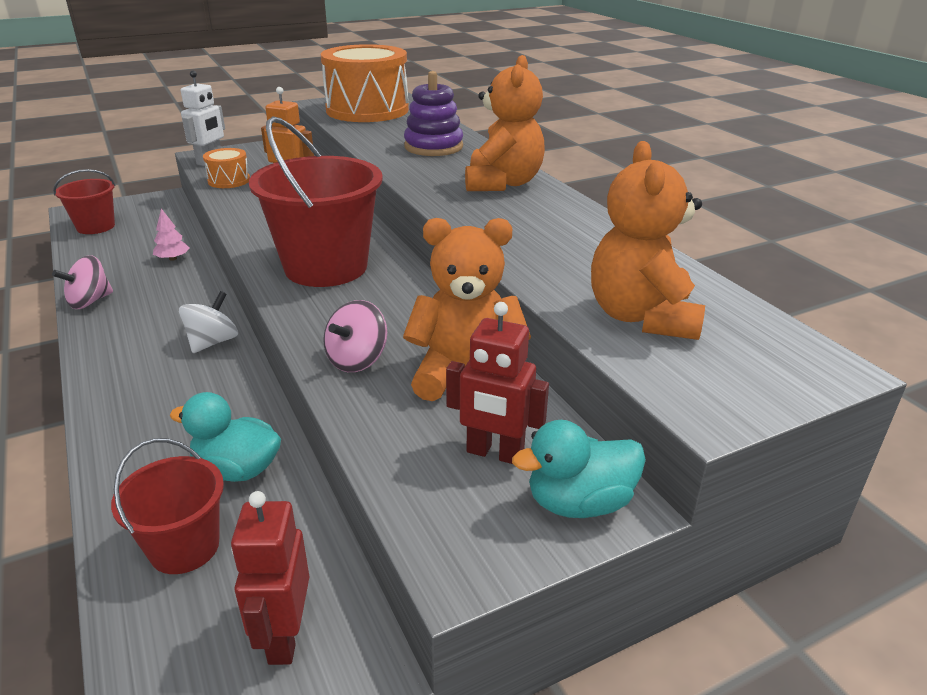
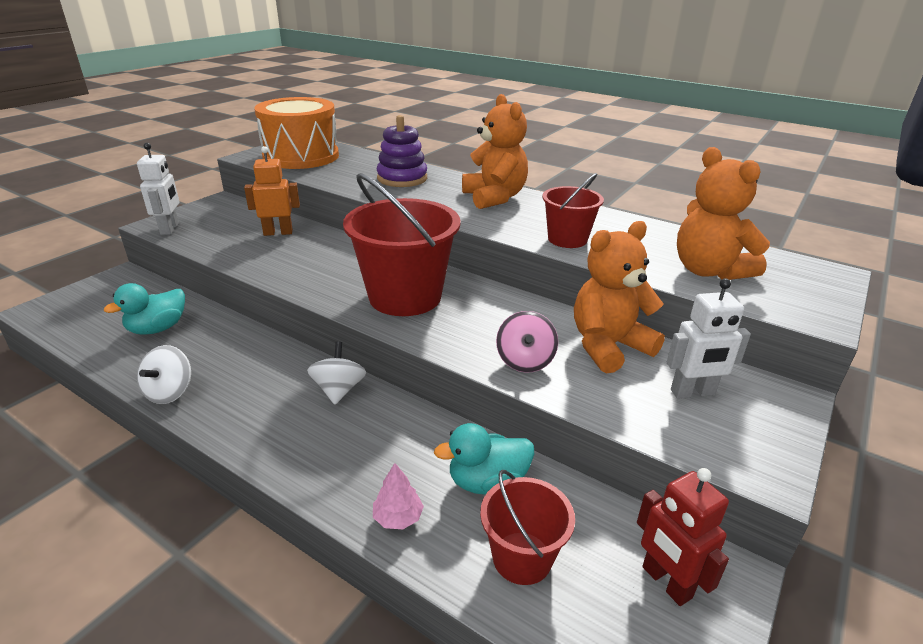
camera: 30 degrees left, 0 degrees up
(90, 301) = (170, 392): pink spinning top -> white spinning top
(96, 227) = (80, 320): red bucket -> red bucket (567, 239)
(173, 258) = (206, 329): pink tree -> pink tree (398, 517)
(229, 180) = (215, 243): orange drum -> none
(494, 453) = (693, 393): red robot -> white robot
(579, 503) = (773, 404): turquoise duck -> turquoise duck (158, 328)

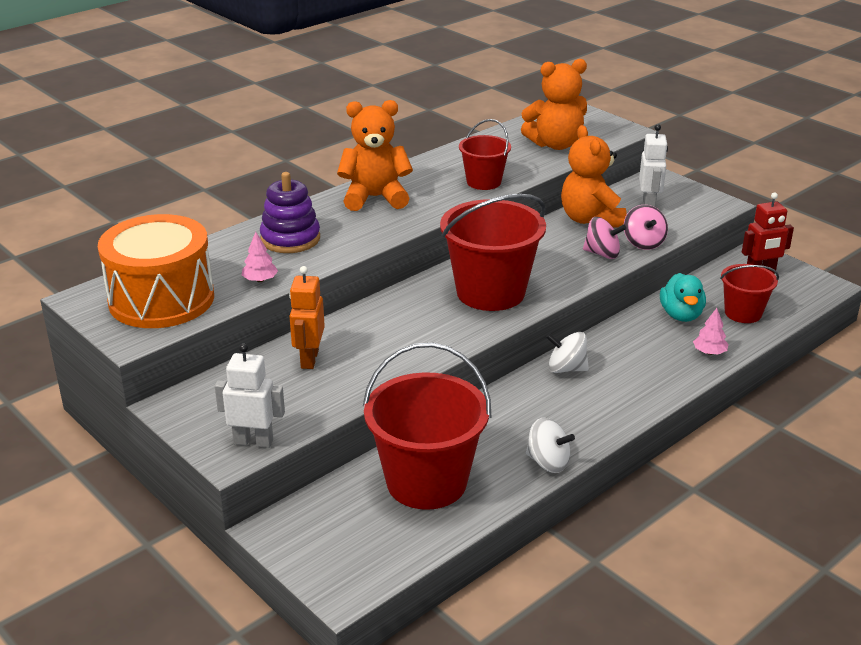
camera: 75 degrees left, 0 degrees up
(158, 328) = (426, 482): turquoise duck -> red bucket
(333, 177) = (260, 280): none -> pink tree
(575, 393) = (643, 243): none -> pink spinning top

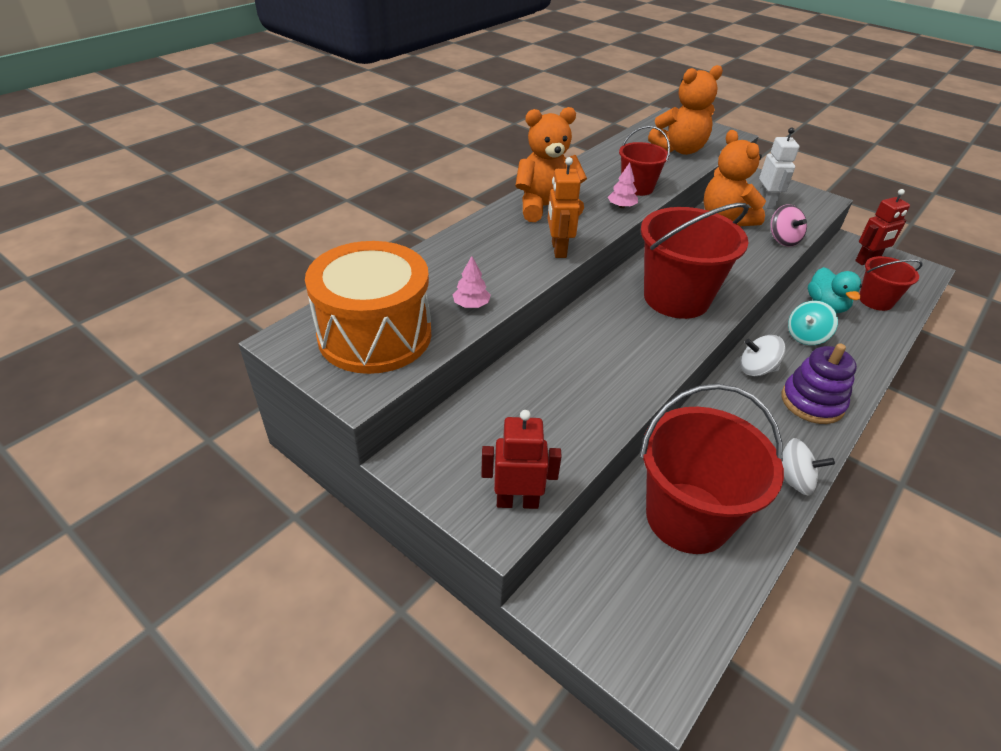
camera: 10 degrees left, 10 degrees up
(253, 441) = (517, 501): white robot -> red robot
(290, 239) = (483, 255): purple stacking toy -> purple stacking toy (812, 402)
(309, 359) = (535, 387): orange robot -> orange robot (558, 250)
(602, 254) = (754, 252): pink spinning top -> none
(639, 342) = (806, 336): none -> turquoise spinning top
(709, 352) = (870, 342): pink tree -> pink tree (621, 206)

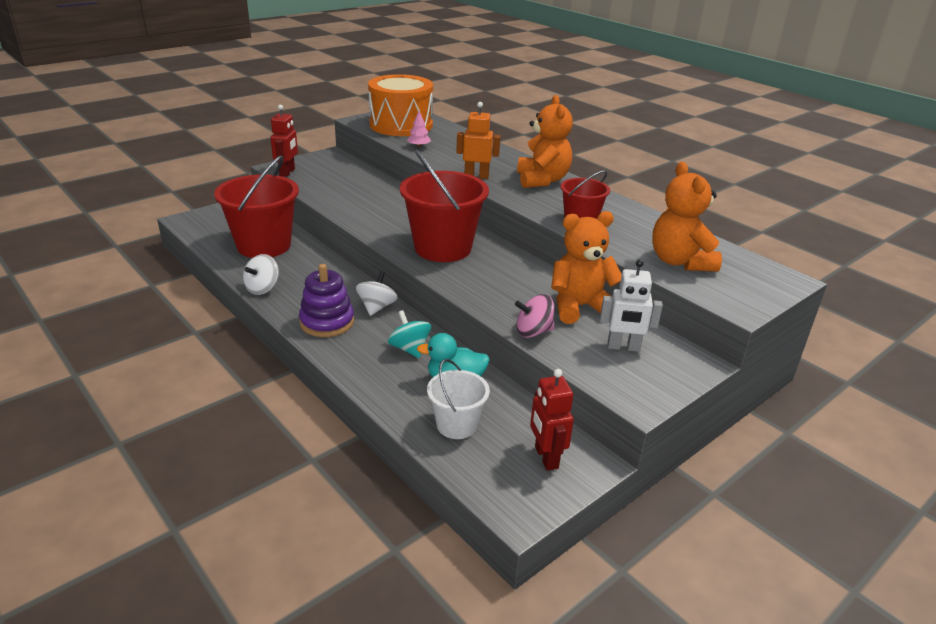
camera: 100 degrees right, 10 degrees down
(621, 206) = (543, 208): pink tree -> none
(875, 300) = (456, 425): red bucket -> white bucket

